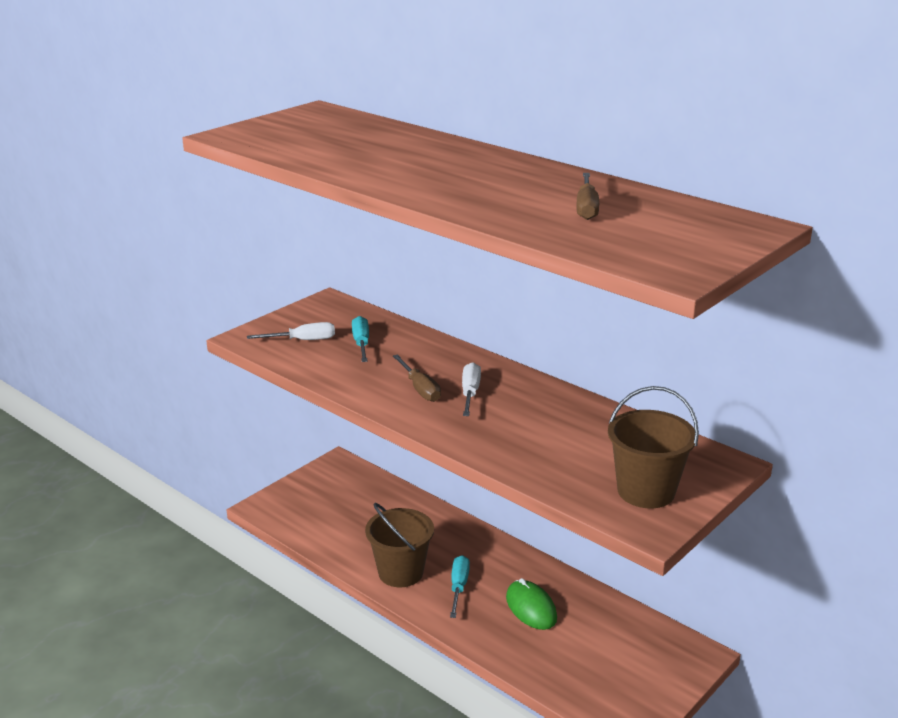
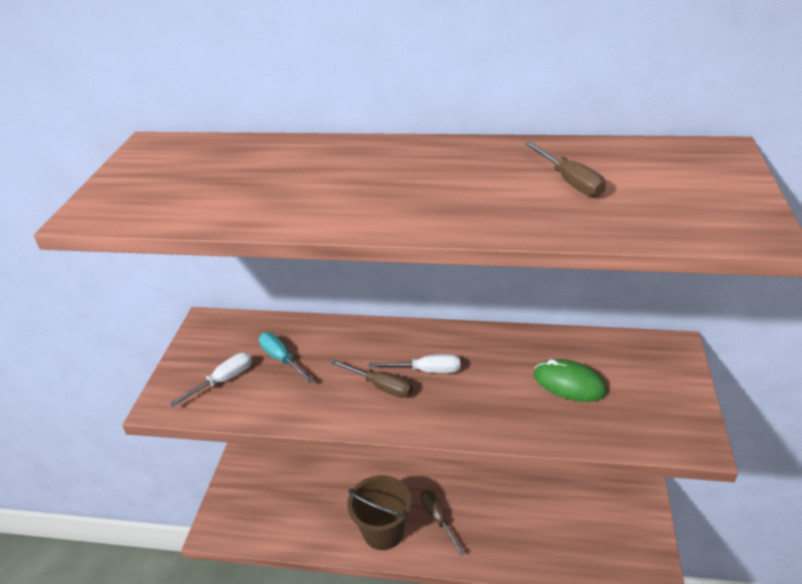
camera: 30 degrees left, 10 degrees up
(458, 587) = (438, 519): turquoise screwdriver -> brown screwdriver
(470, 393) = (426, 370): white screwdriver -> white screwdriver turned 120 degrees clockwise
(531, 608) = (504, 507): green mouse -> green mouse (569, 383)
(646, 491) = (653, 405): brown bucket -> none

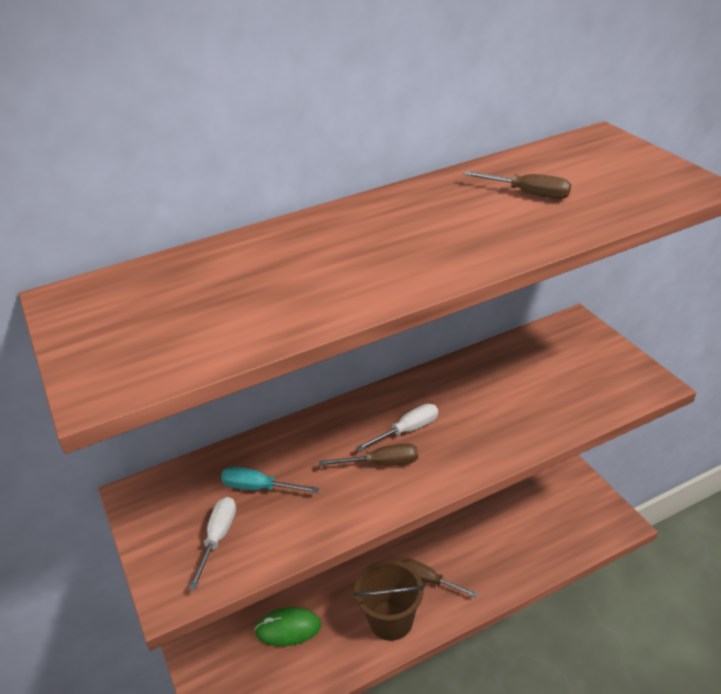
camera: 35 degrees left, 0 degrees up
(569, 383) = (529, 385): green mouse -> green mouse (288, 628)

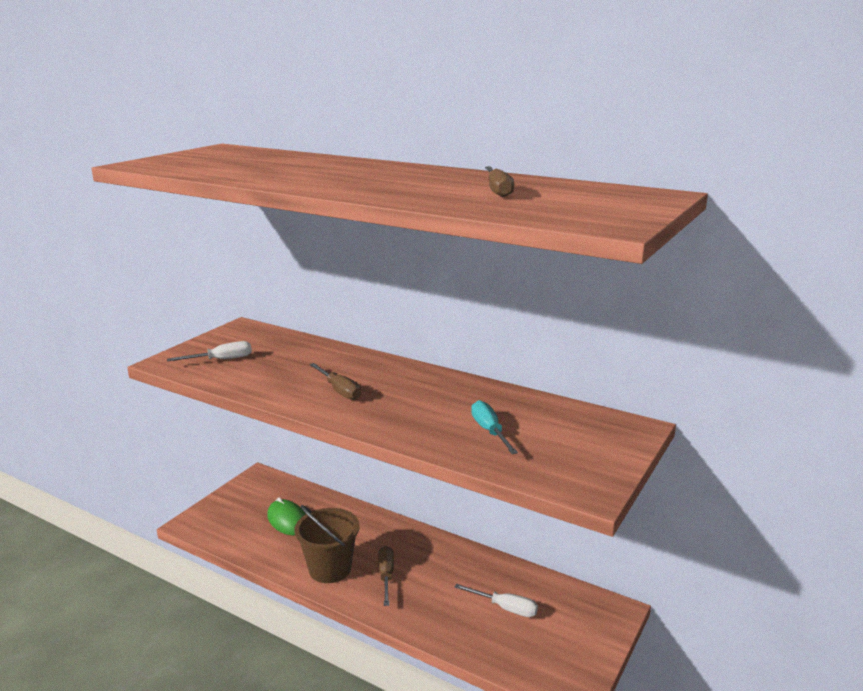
camera: 55 degrees right, 15 degrees down
(259, 488) = (277, 358): turquoise screwdriver -> turquoise screwdriver (489, 431)
(407, 430) = (387, 390): white screwdriver -> white screwdriver (505, 608)

